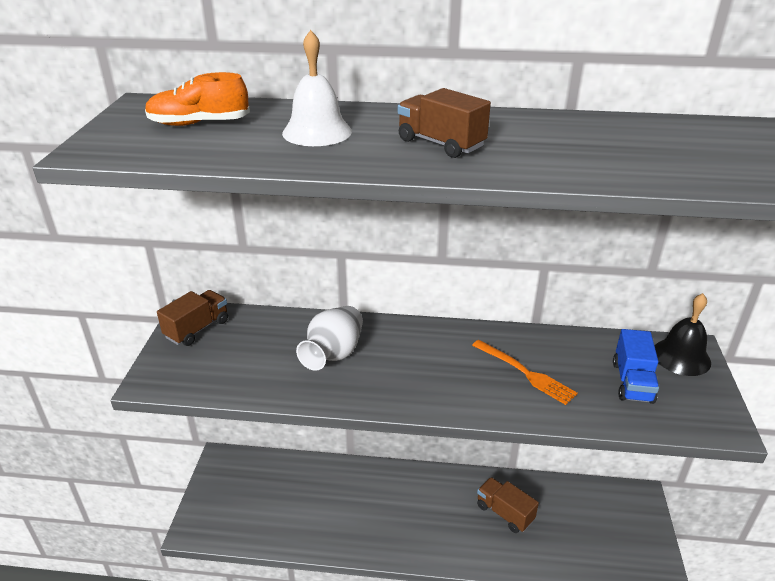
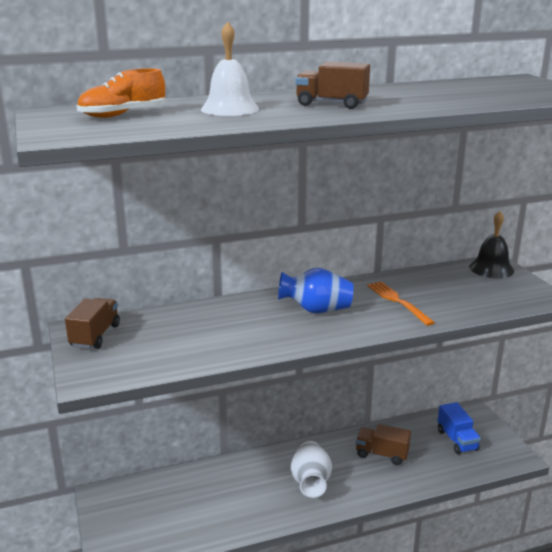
camera: 25 degrees left, 10 degrees down
(333, 354) = (237, 324): white vase -> white vase (310, 482)
(427, 359) = (316, 310): none -> blue vase
(526, 373) = (397, 301): orange fork -> orange fork turned 135 degrees counterclockwise
(632, 382) = (472, 289): blue truck -> blue truck (457, 440)

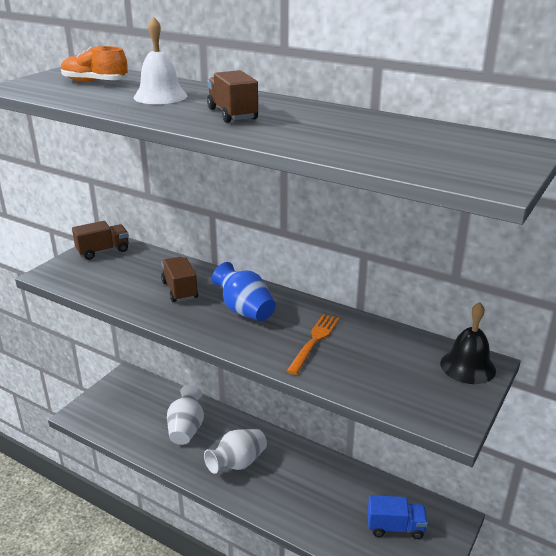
camera: 50 degrees right, 5 degrees up
(231, 491) = (186, 429): none -> white vase
(381, 454) = (316, 486): brown truck -> brown truck (179, 290)
(457, 440) = (395, 527): blue truck -> blue truck turned 120 degrees counterclockwise

